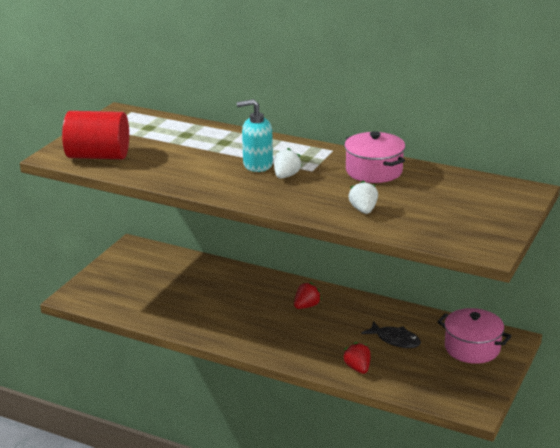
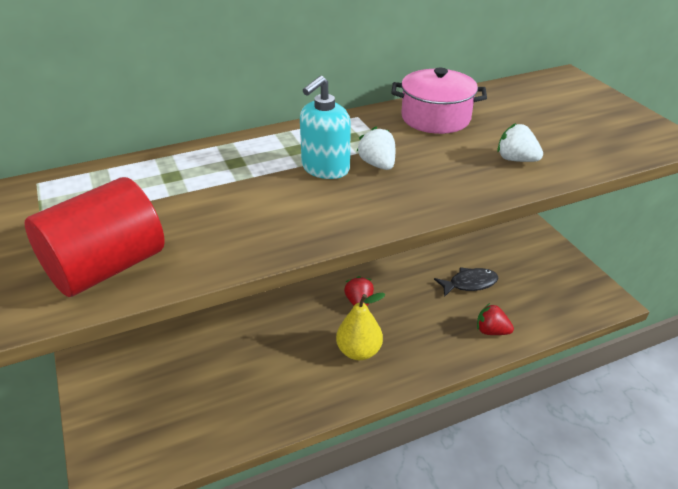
camera: 50 degrees left, 10 degrees up
(263, 326) = (359, 351): none -> yellow pear
(472, 348) = (522, 252): pink pot -> none

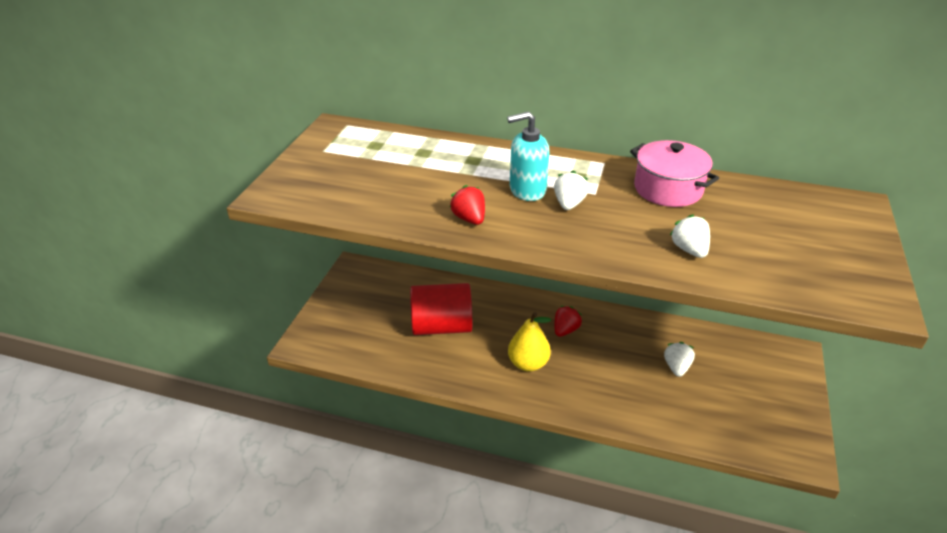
camera: 40 degrees right, 0 degrees up
(106, 267) = (326, 191): red cylinder -> red cylinder (441, 326)
(469, 284) = (676, 367): black fish -> white strawberry
(491, 331) = (653, 413): red strawberry -> red strawberry (469, 219)

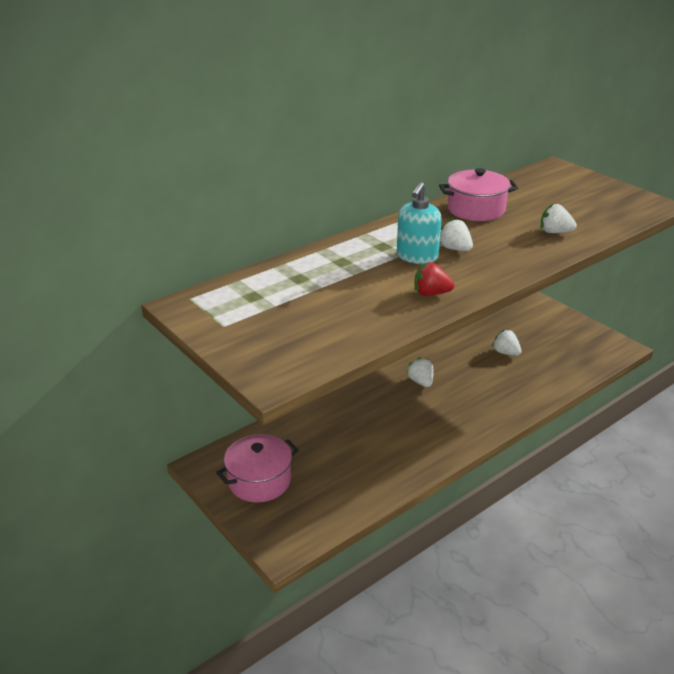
camera: 55 degrees left, 5 degrees down
(361, 300) = (259, 481): none -> pink pot
(441, 326) = (350, 445): red cylinder -> none
(528, 363) = (440, 418): yellow pear -> none
(565, 330) = (421, 382): red strawberry -> white strawberry

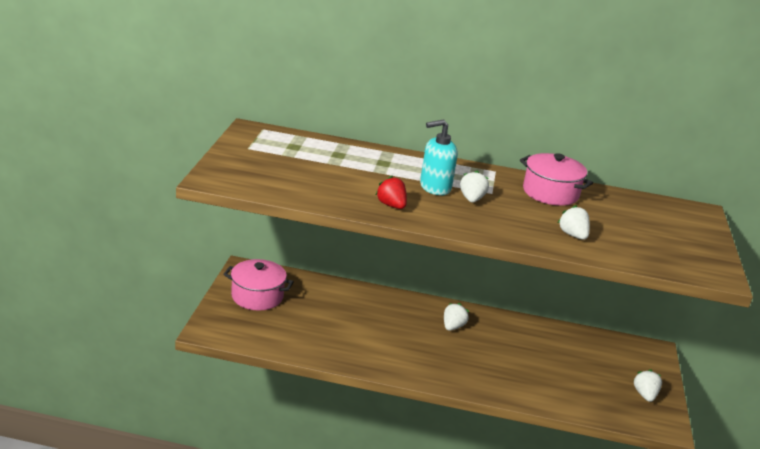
camera: 45 degrees right, 5 degrees down
(505, 352) = (554, 358): white strawberry -> white strawberry (645, 395)

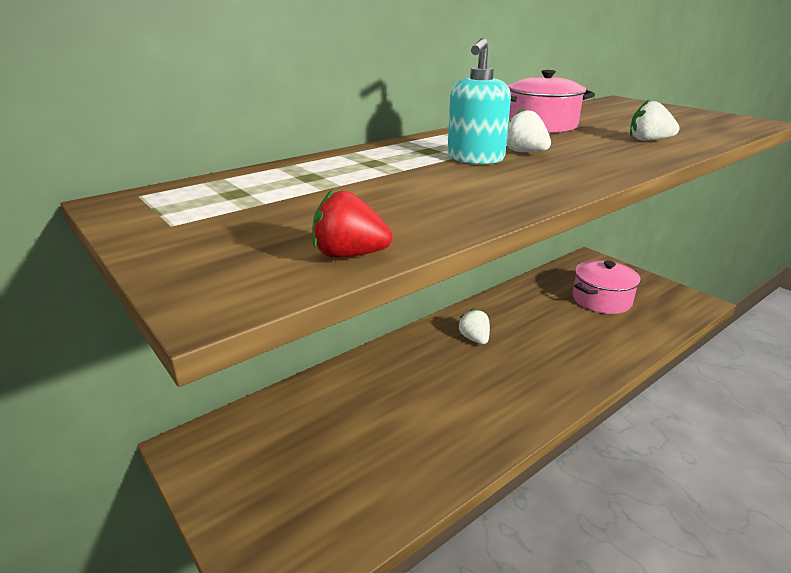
camera: 45 degrees left, 0 degrees up
(257, 296) = (258, 469): pink pot -> pink pot (601, 300)
(391, 205) = (502, 190): red strawberry -> red strawberry (349, 255)
(645, 395) = (650, 291): white strawberry -> none

